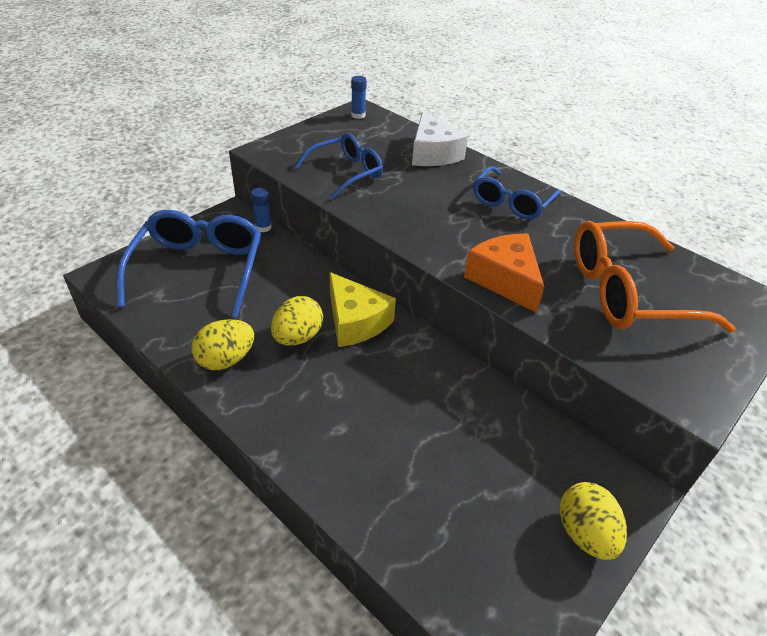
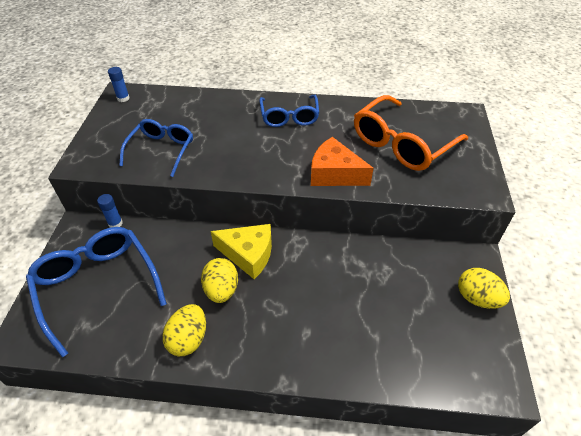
camera: 35 degrees left, 5 degrees up
(432, 154) = (207, 105): white cheese -> none

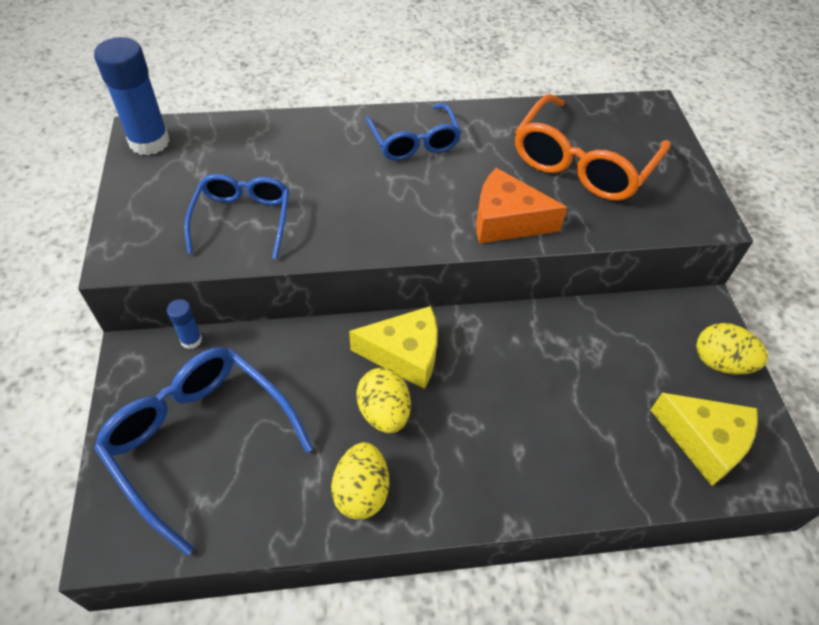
camera: 15 degrees left, 5 degrees up
(123, 98) = (149, 142): blue glue stick -> blue glue stick, size x2.06
(447, 352) = (704, 441): none -> yellow cheese

